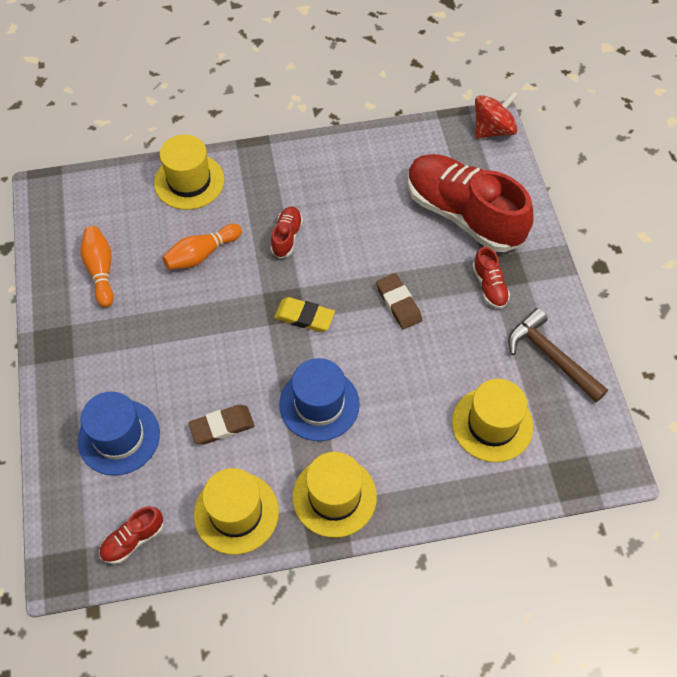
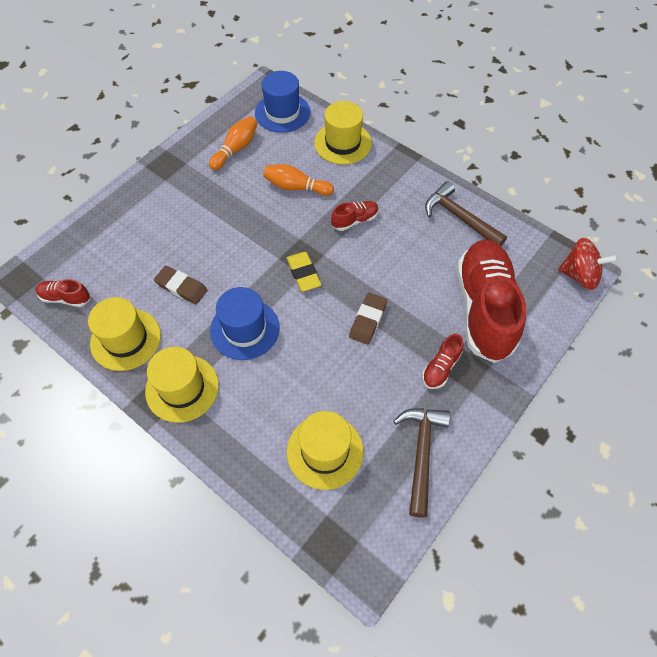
camera: 50 degrees right, 0 degrees up
(119, 437) = (130, 240): blue hat -> blue hat (282, 112)
(361, 161) = (459, 217): none -> brown hammer

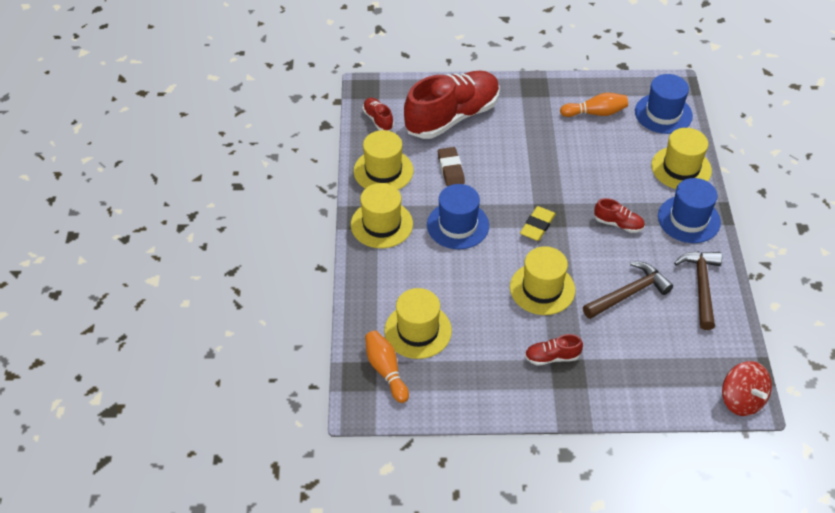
camera: 50 degrees right, 10 degrees down
(296, 187) = (605, 170): orange bowling pin -> orange bowling pin (386, 370)
(368, 320) = (542, 288): brown eraser -> yellow hat
(393, 176) = (689, 219): none -> blue hat
(421, 453) = (473, 387): brown hammer -> brown hammer (629, 293)
(484, 308) = (634, 353): red shoe -> red shoe (452, 117)

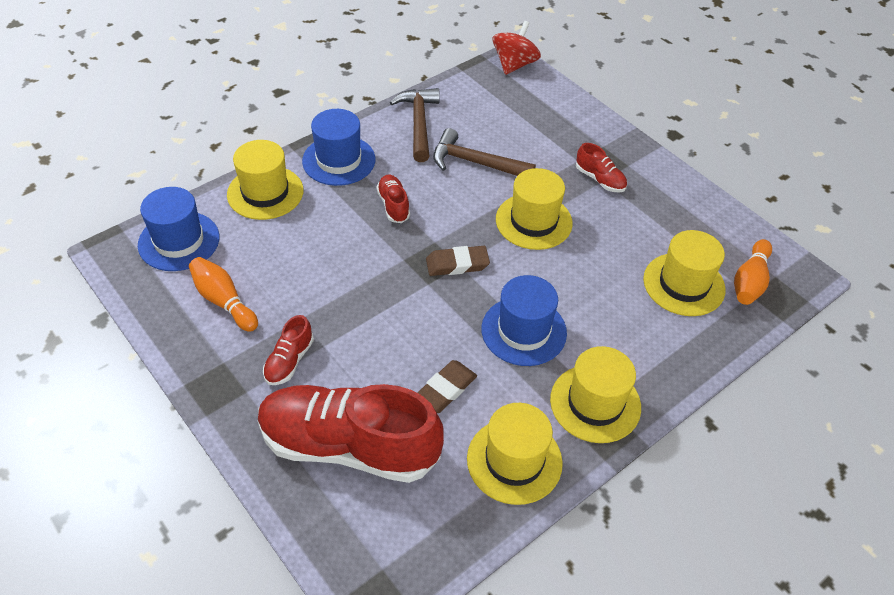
camera: 130 degrees left, 0 degrees up
(378, 120) = (428, 536): red shoe -> red shoe (289, 361)
(537, 226) = (457, 264): yellow eraser -> brown eraser
(701, 286) = (418, 123): brown hammer -> brown hammer turned 120 degrees clockwise

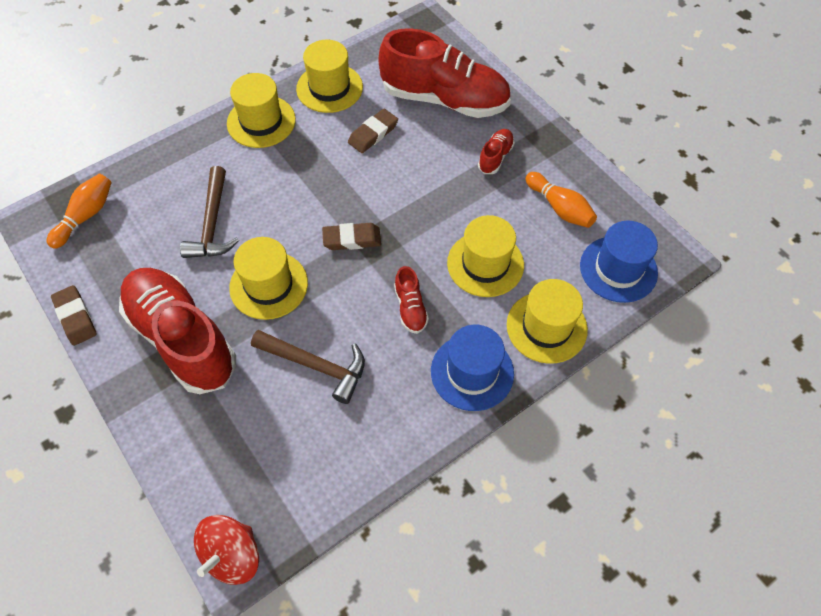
camera: 175 degrees left, 10 degrees up
(418, 123) = (377, 432): brown hammer -> brown hammer (212, 224)
(523, 331) = (303, 176): blue hat -> none
(600, 179) = (182, 339): red shoe -> red shoe, size x2.37
(683, 284) = (148, 214): yellow hat -> yellow hat (485, 264)
(704, 193) = (75, 317): none -> brown eraser

